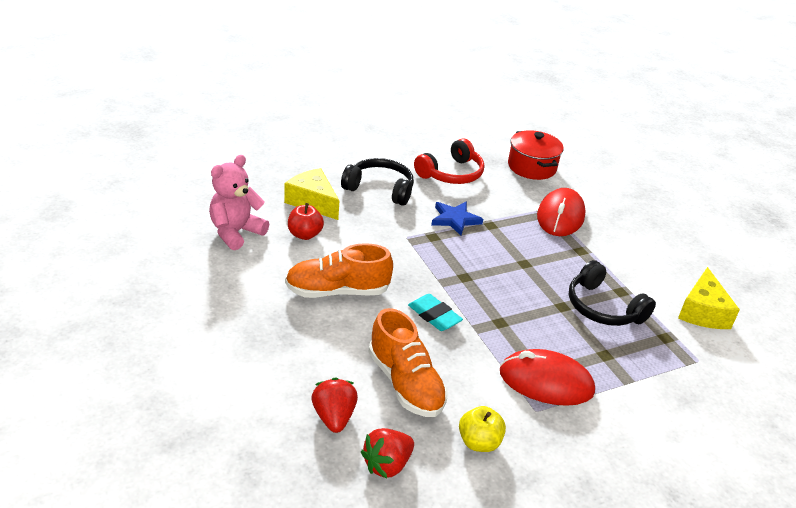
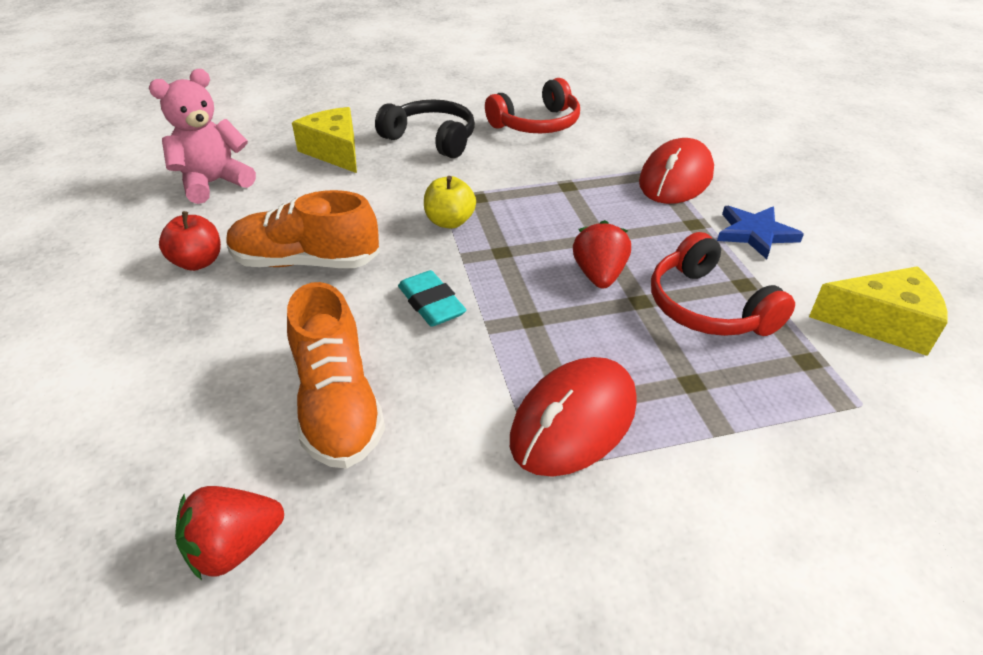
camera: 15 degrees right, 5 degrees up
(304, 234) = (302, 189): red apple -> red apple (198, 262)
(334, 417) = (195, 452): red strawberry -> red strawberry (599, 275)
(455, 219) = (519, 177): blue star -> blue star (755, 233)
(479, 442) = (414, 521): yellow apple -> yellow apple (450, 222)
(531, 167) = (652, 119): red pot -> none
(546, 382) = (574, 421): red mouse -> red mouse turned 75 degrees counterclockwise
(602, 308) = (707, 307): black headphones -> red headphones
(702, 312) = (881, 323): yellow cheese -> yellow cheese turned 105 degrees counterclockwise

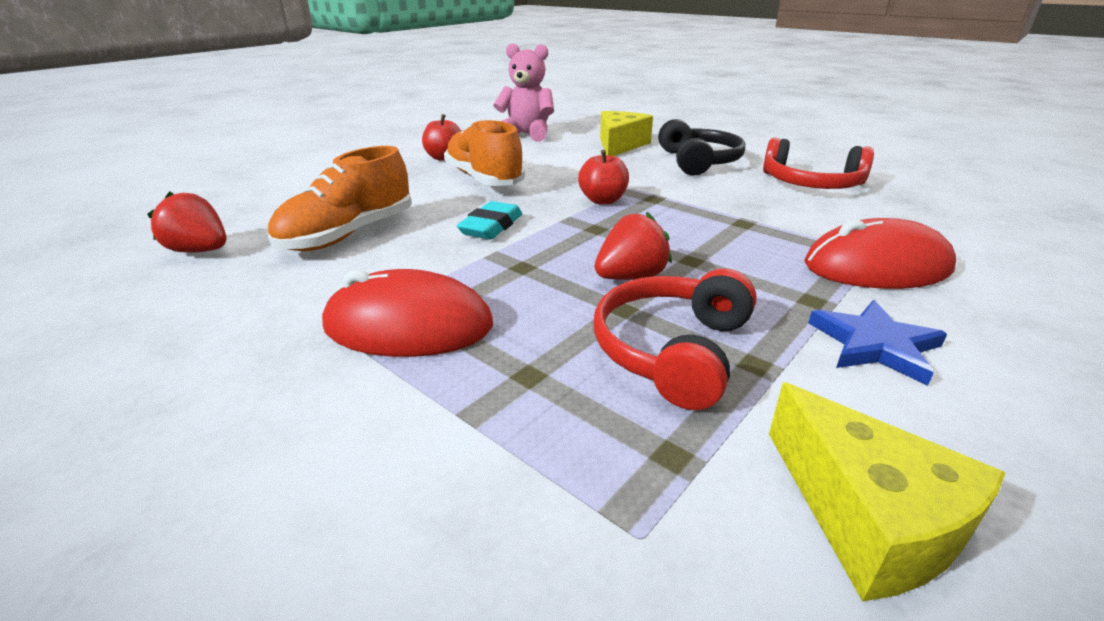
camera: 55 degrees right, 10 degrees down
(450, 222) = (603, 200): yellow apple -> red apple

